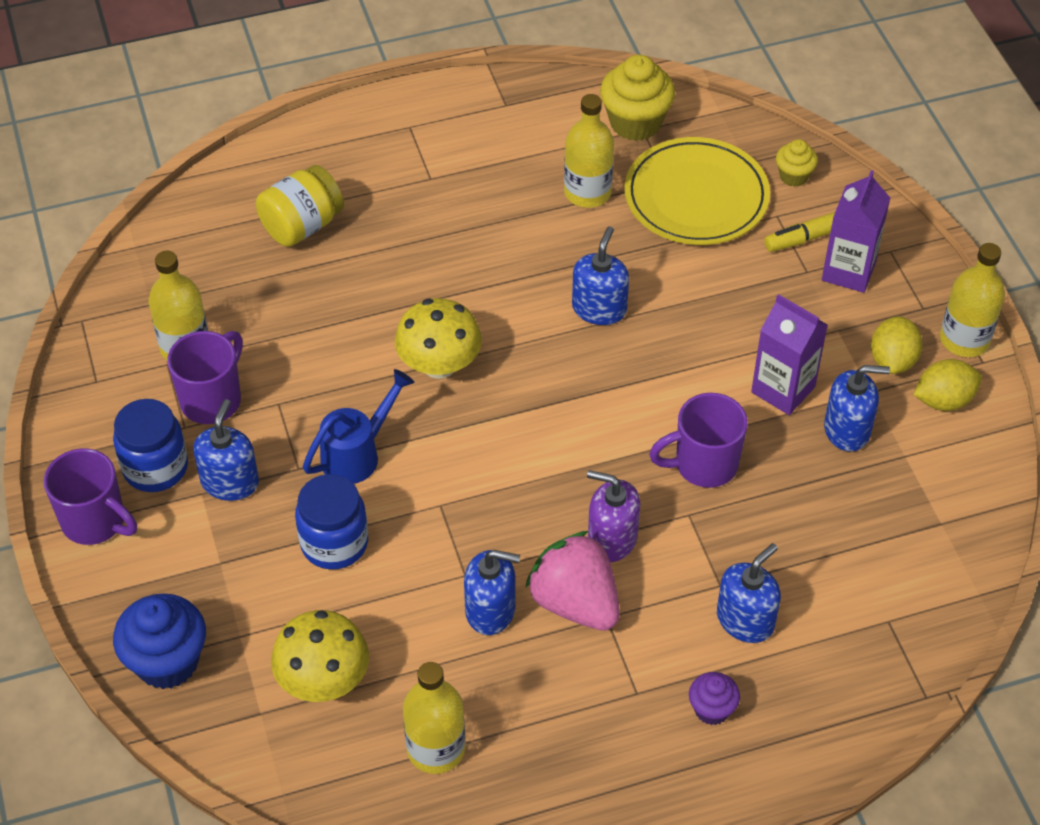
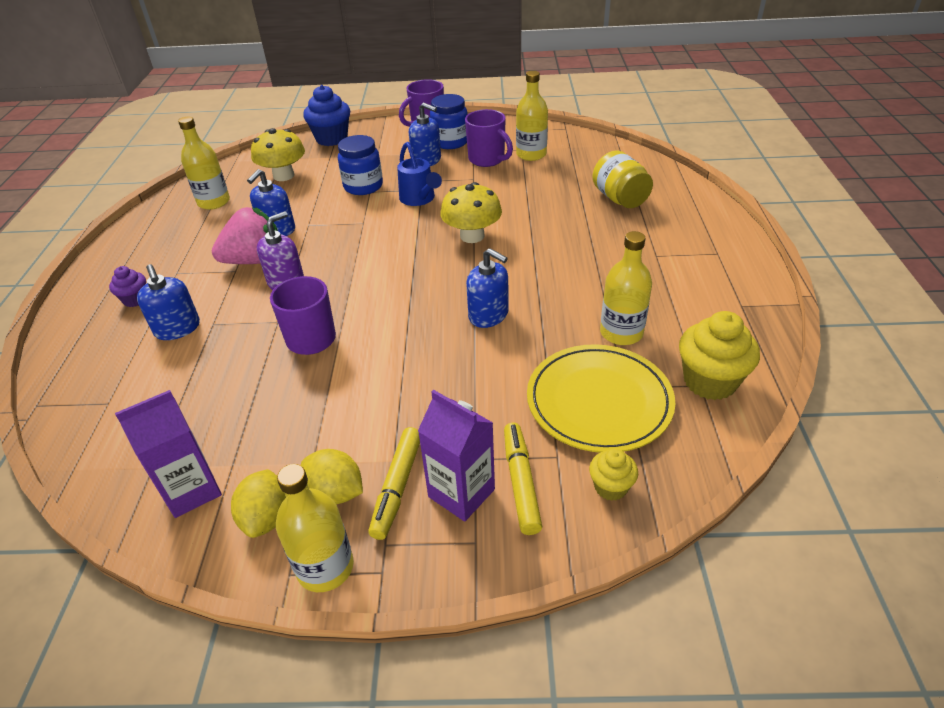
camera: 110 degrees right, 10 degrees down
(783, 389) = (350, 401): purple carton -> purple carton (192, 490)
(847, 429) = (284, 432): blue soap dispenser -> none
(865, 317) = (397, 487): none -> yellow marker

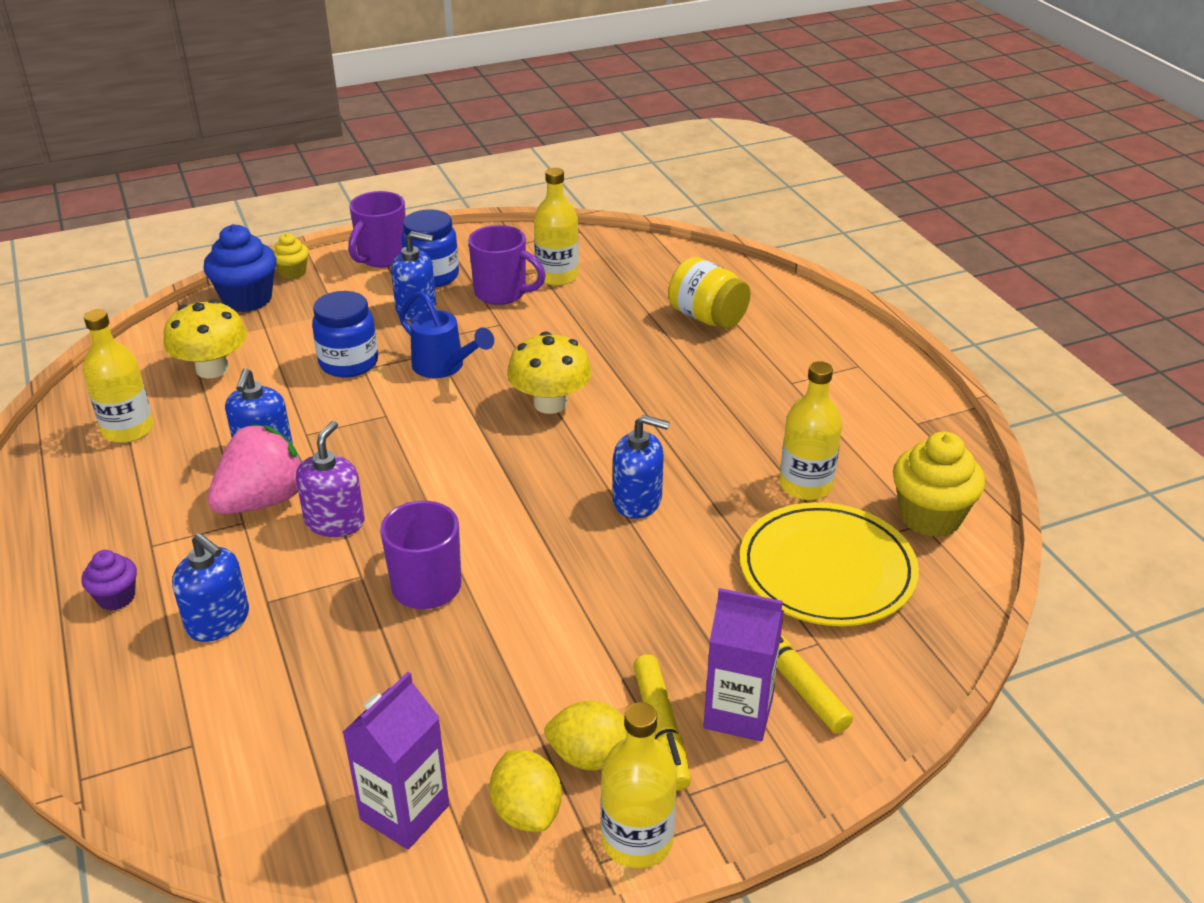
camera: 25 degrees left, 5 degrees down
(610, 487) = (892, 658): yellow cupcake -> yellow cupcake (292, 273)

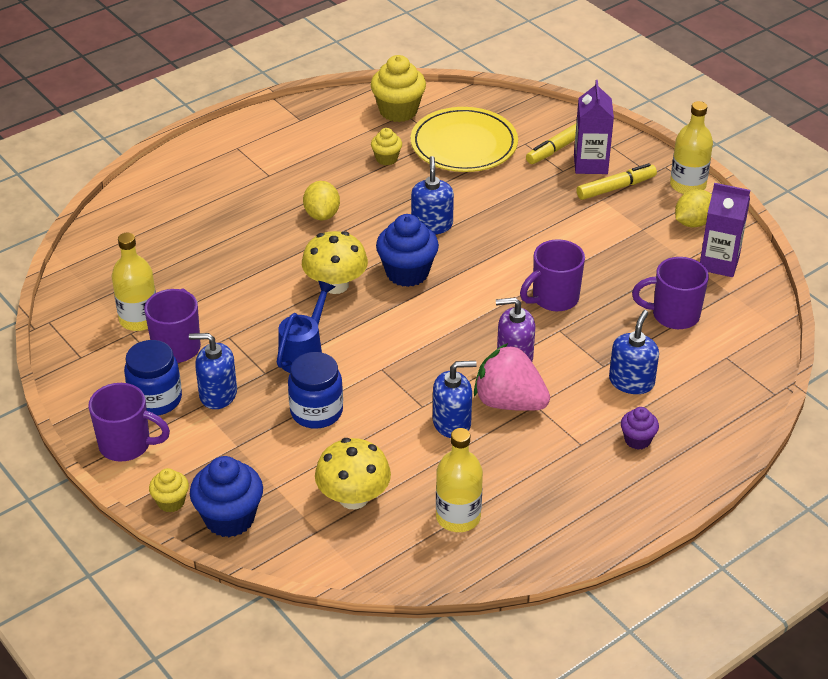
camera: 105 degrees left, 5 degrees up
(317, 708) = (673, 315): none -> purple mug
(416, 309) = (218, 394): blue soap dispenser -> blue soap dispenser turned 75 degrees counterclockwise
(546, 462) = (407, 273): none -> blue cupcake
(591, 757) = (647, 208): yellow lemon -> yellow lemon (322, 214)
(707, 317) = (188, 224): yellow jar -> none
(805, 485) = (386, 159): yellow bottle -> yellow cupcake

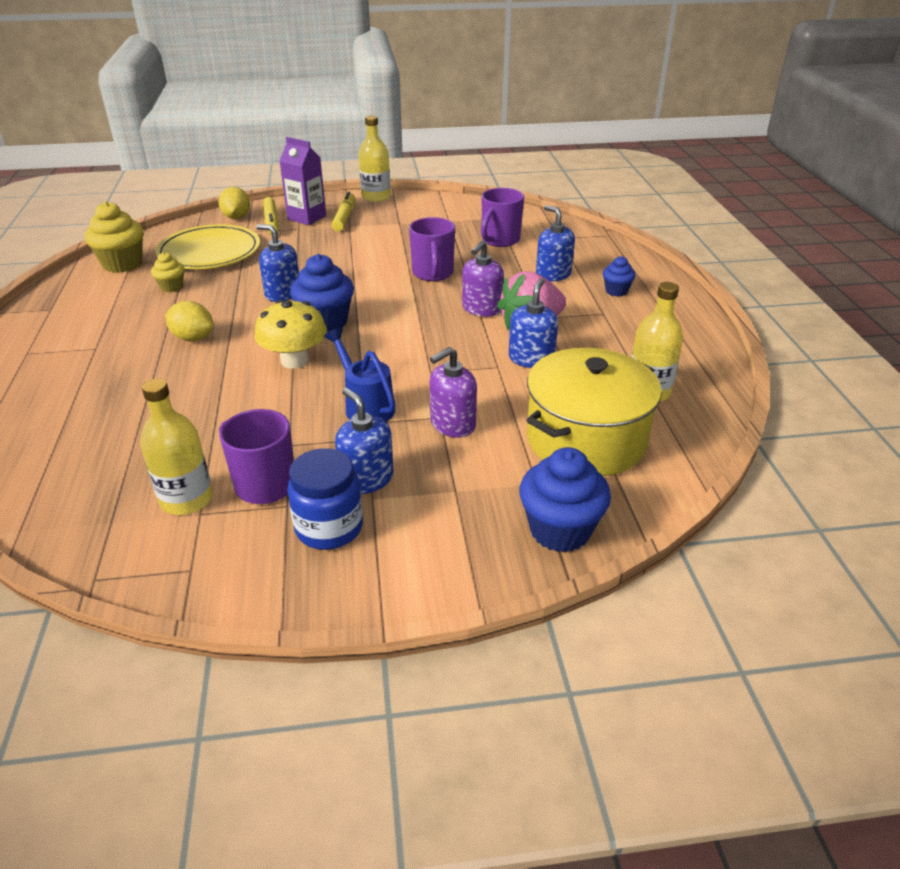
camera: 60 degrees left, 5 degrees down
(127, 445) = (381, 576): purple mug -> none
(171, 502) = (503, 569): yellow cupcake -> none
(218, 394) = (366, 479): blue soap dispenser -> blue soap dispenser turned 105 degrees clockwise
(316, 412) = (452, 424): blue jar -> purple soap dispenser
(353, 497) = (586, 439): yellow mushroom -> yellow pot
(637, 440) = (616, 291): purple cupcake -> blue cupcake
(693, 222) = (415, 207): yellow lemon -> yellow lemon (236, 217)
(719, 263) = (465, 212): purple carton -> none

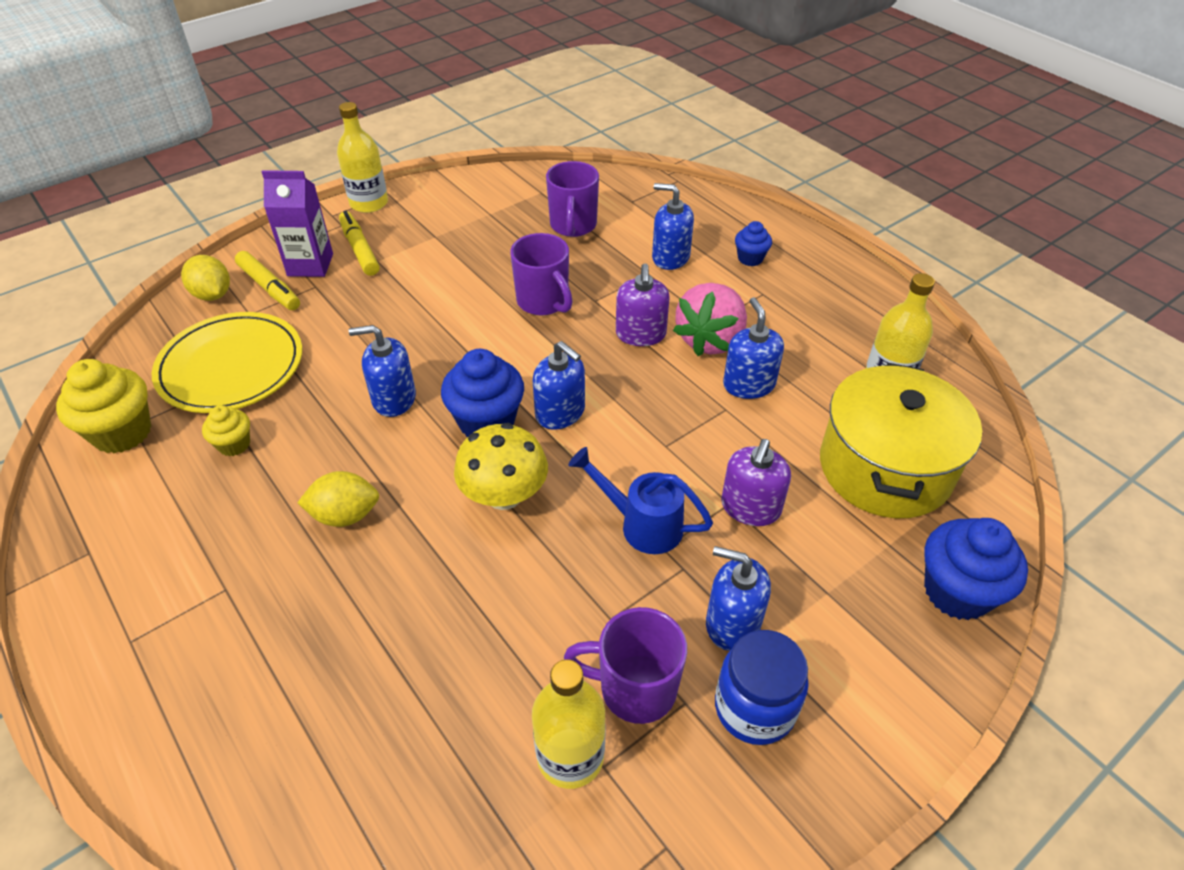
camera: 30 degrees left, 10 degrees up
(378, 332) = (560, 412): none -> blue soap dispenser

